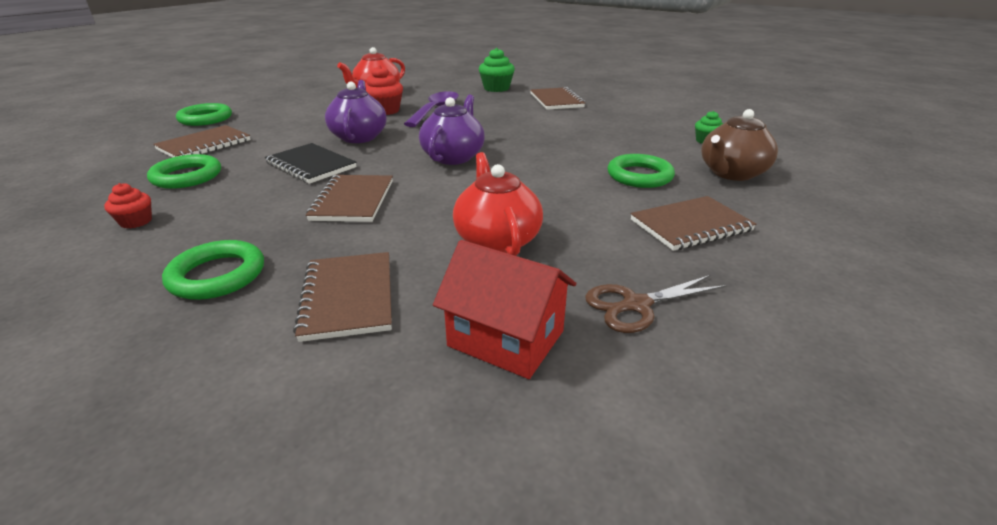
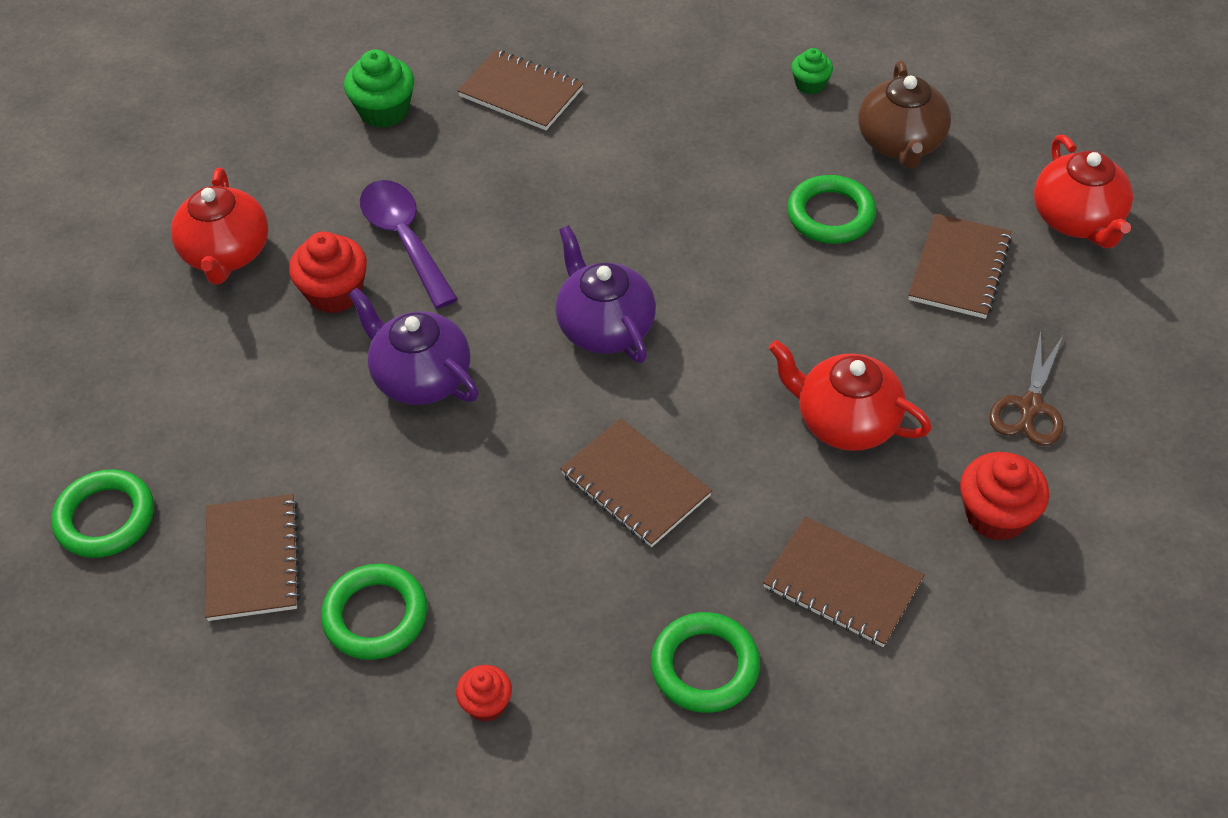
camera: 45 degrees left, 20 degrees up
(311, 165) = (477, 475): black notebook -> none
(506, 338) = (996, 515): red house -> red cupcake
(829, 248) = (1077, 220): none -> red teapot

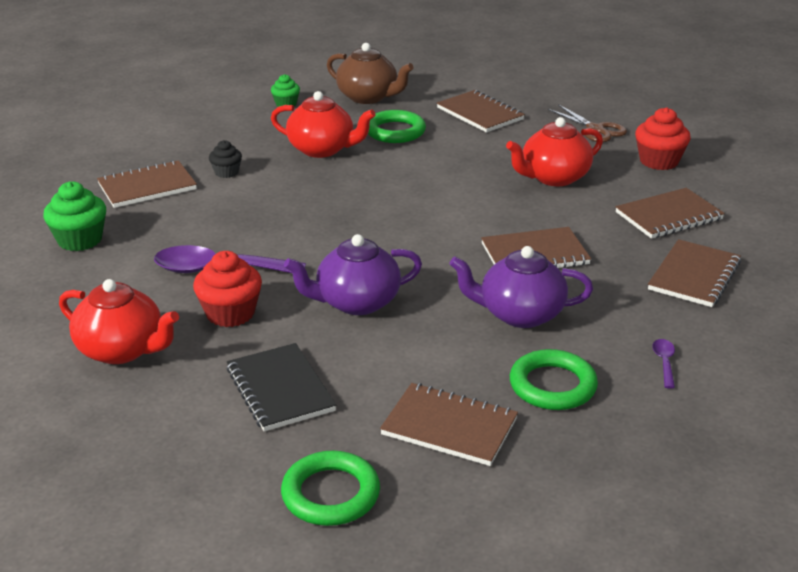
camera: 60 degrees left, 20 degrees down
(235, 399) = (280, 389): none -> black notebook
(486, 704) = (664, 362): red cupcake -> purple spoon
(602, 132) = (226, 172): none -> black cupcake
(605, 327) = (395, 224): purple teapot -> purple teapot (520, 314)
(705, 666) = (694, 276): green ring -> brown notebook
(1077, 220) = (483, 77): red teapot -> red teapot (322, 149)

